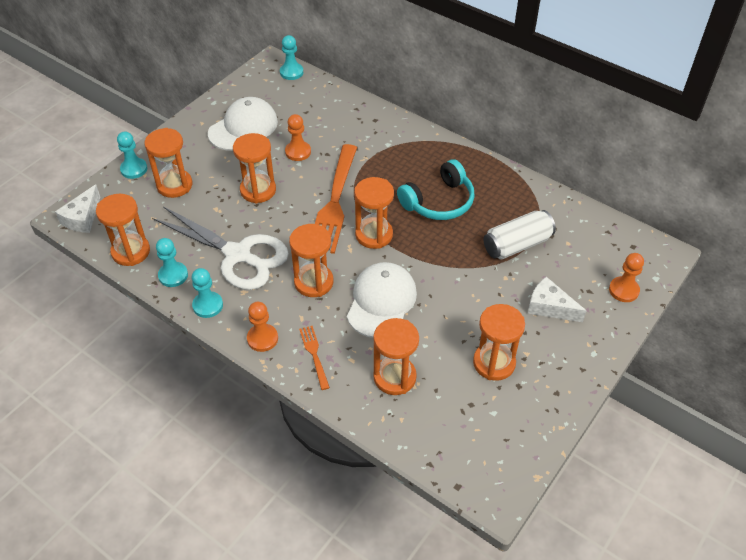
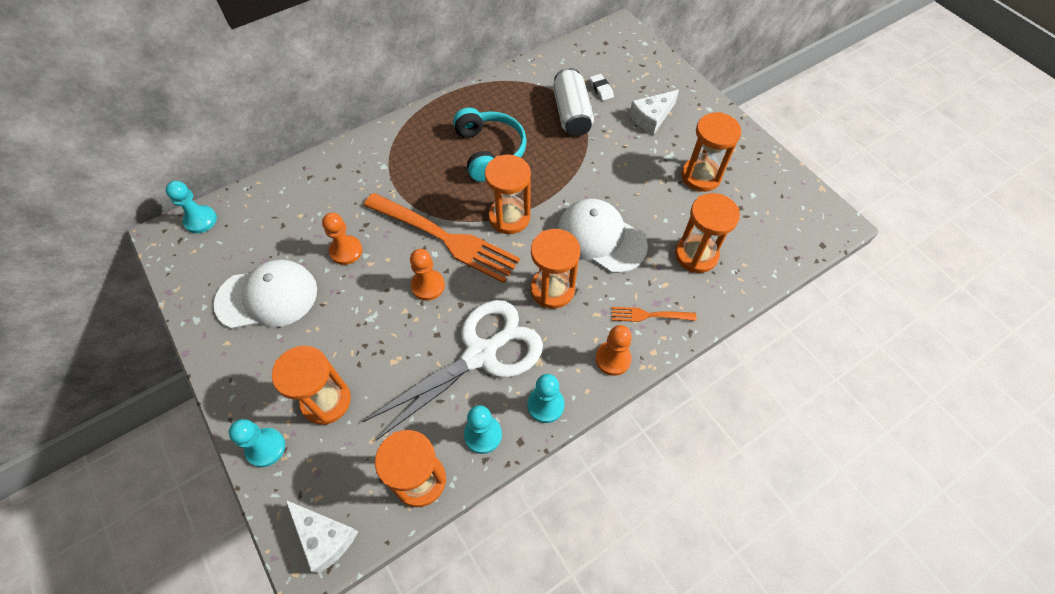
camera: 70 degrees left, 10 degrees up
(243, 127) = (267, 297): white cap -> white cap turned 105 degrees clockwise
(258, 190) = (387, 308): orange hourglass -> none
(563, 258) = (601, 89): none -> white eraser
(623, 290) = (650, 66): orange pawn -> orange pawn (428, 286)

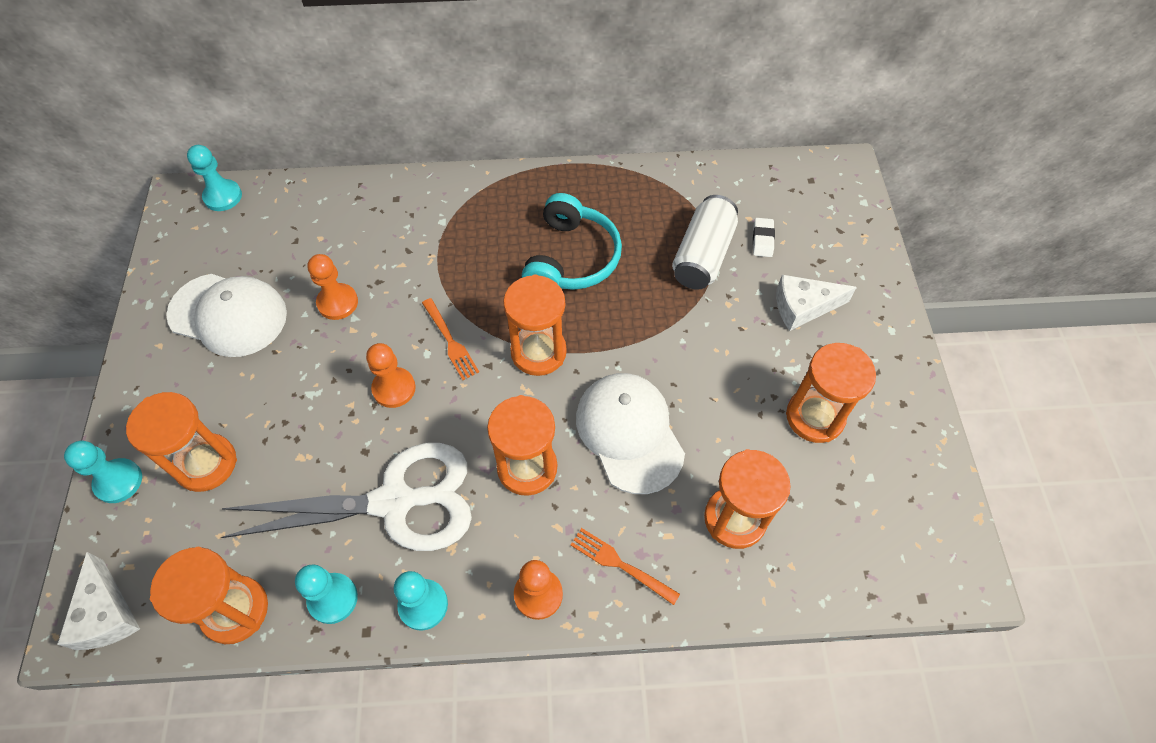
camera: 30 degrees right, 0 degrees up
(446, 238) = (450, 342): orange fork -> orange fork, size x0.45

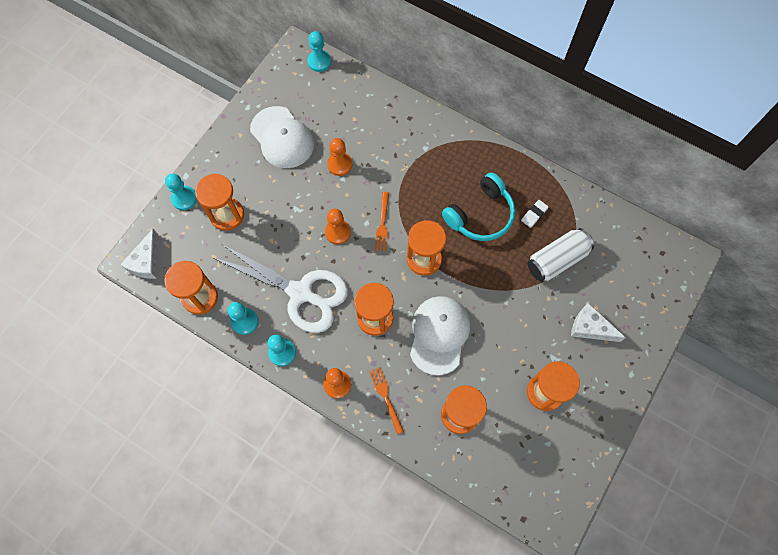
camera: 35 degrees right, 10 degrees up
(762, 240) = (600, 272): white eraser -> white eraser (534, 214)

